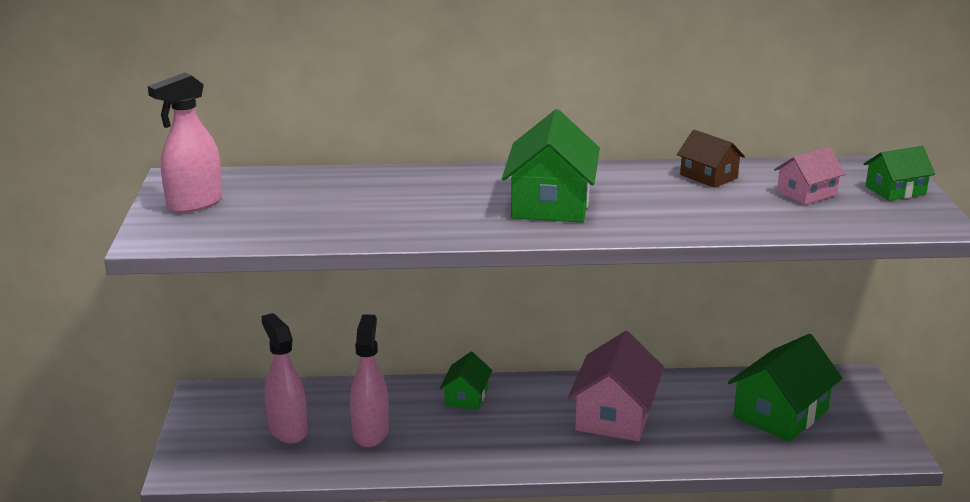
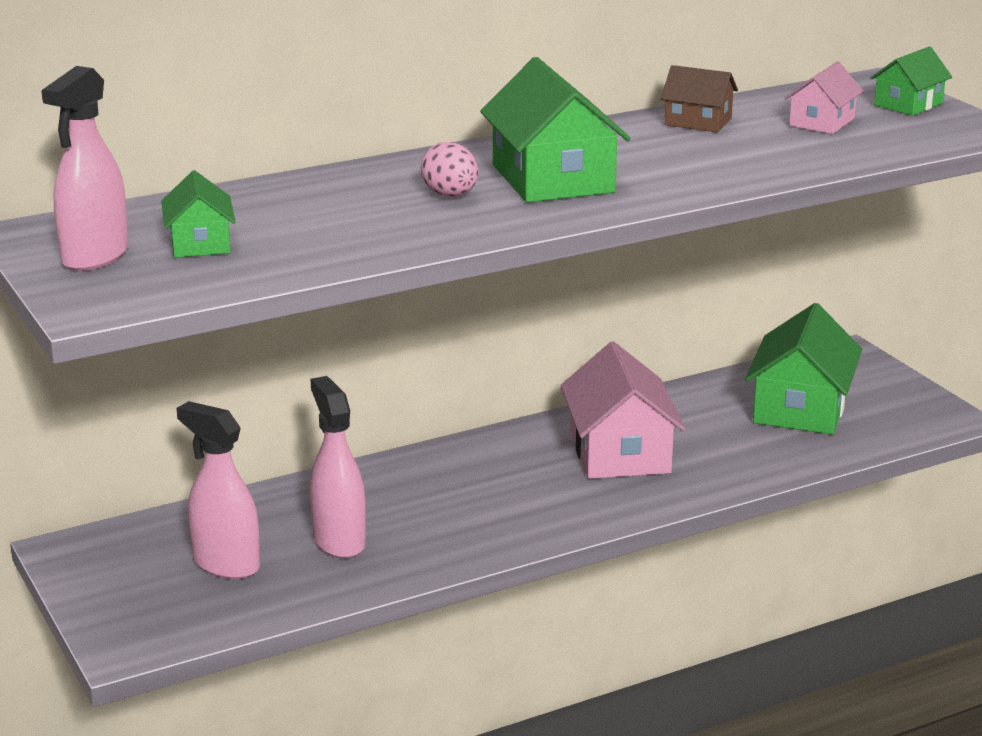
camera: 25 degrees left, 0 degrees up
(465, 203) = (450, 195): none -> pink egg
(466, 397) = (424, 473): green house -> green house (200, 243)

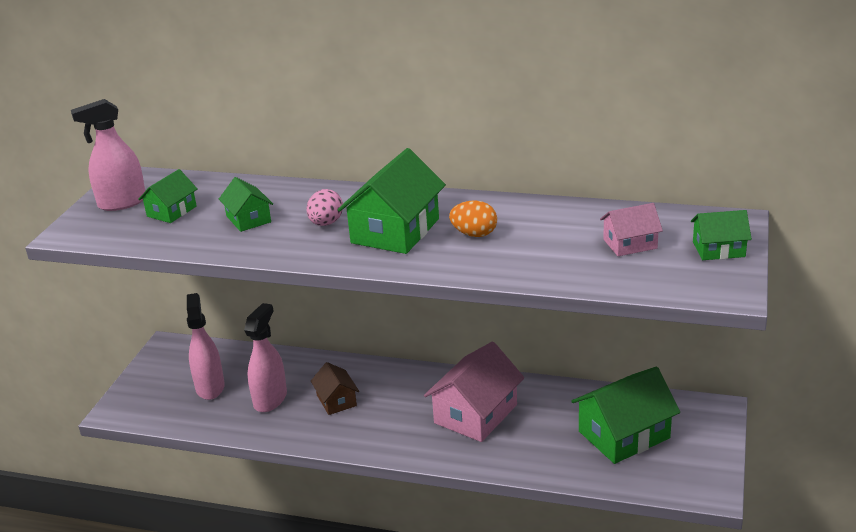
camera: 45 degrees right, 5 degrees up
(335, 220) = (248, 219): none -> green house
(649, 157) = (474, 234): none -> orange egg
(698, 122) = (554, 216): brown house -> brown house (336, 400)

